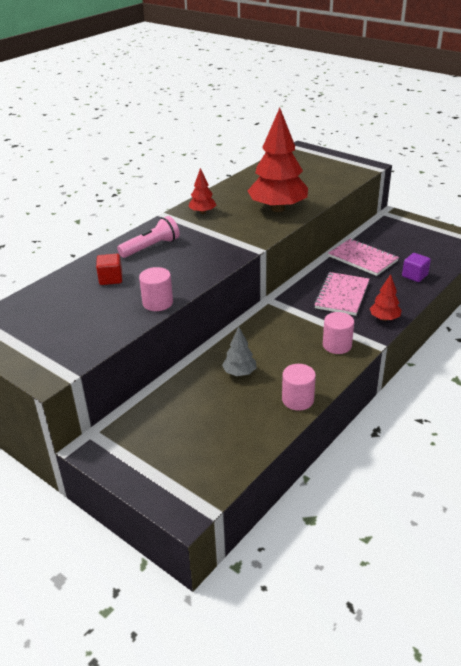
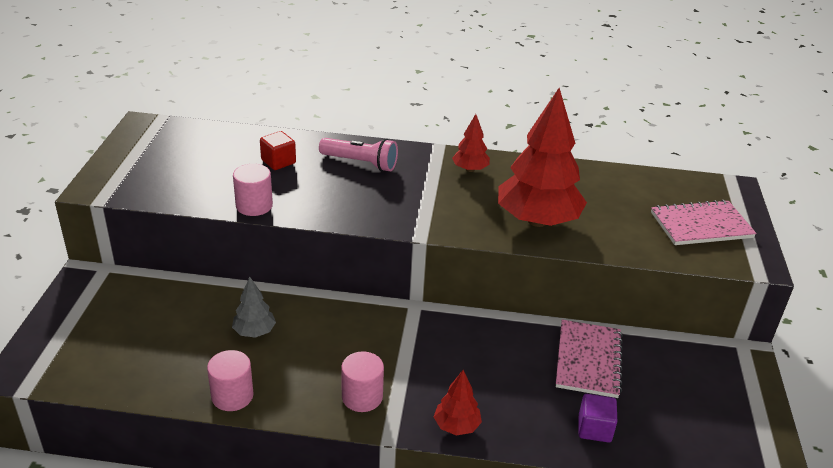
camera: 55 degrees right, 0 degrees up
(342, 295) = (478, 367): pink notebook -> pink notebook (701, 225)

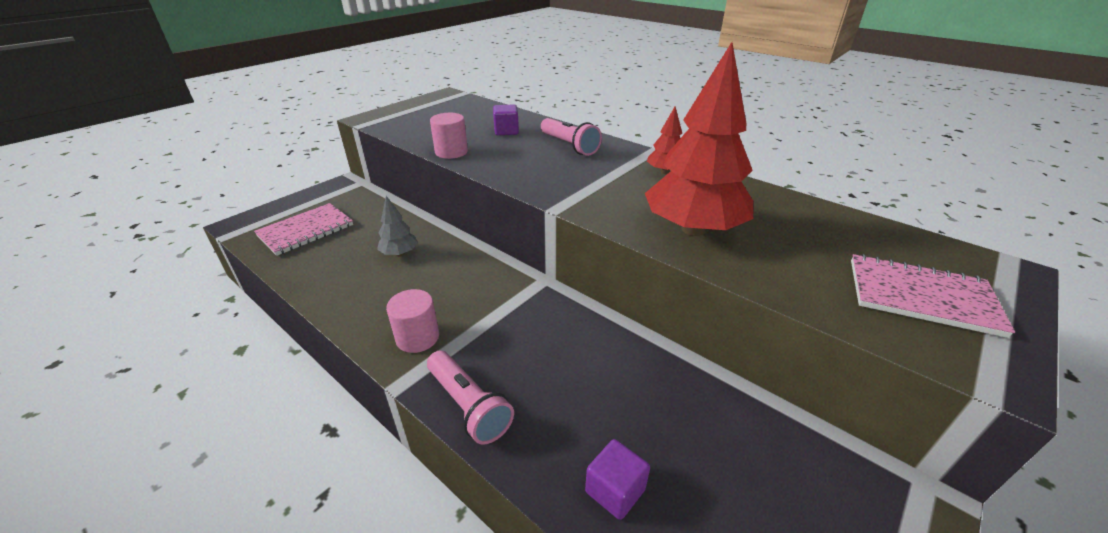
camera: 35 degrees right, 0 degrees up
(232, 396) = (329, 293): pink cylinder -> none
(278, 162) = (506, 131): red cube -> purple cube
(456, 426) = (468, 406): red tree -> pink flashlight
(588, 360) = (676, 404): pink notebook -> pink notebook (306, 230)

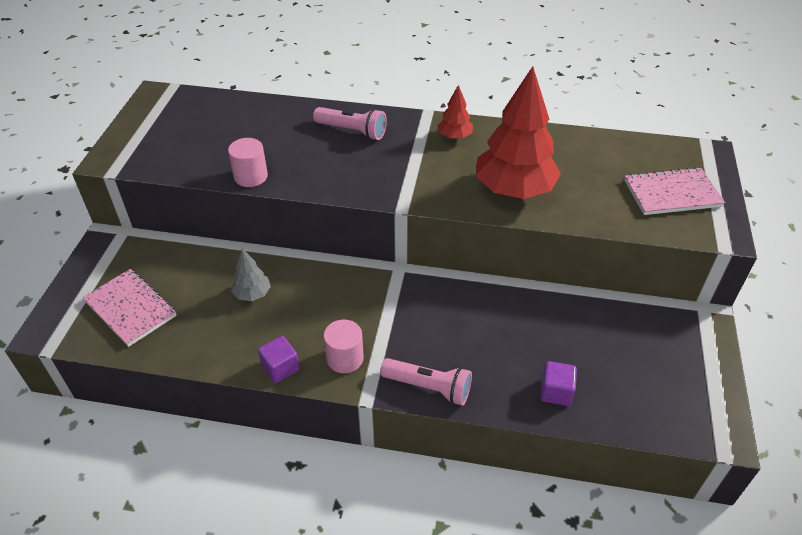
camera: 30 degrees left, 10 degrees up
(306, 230) = (130, 308): pink notebook -> pink notebook turned 60 degrees counterclockwise
(506, 131) = (276, 131): purple cube -> purple cube (280, 368)

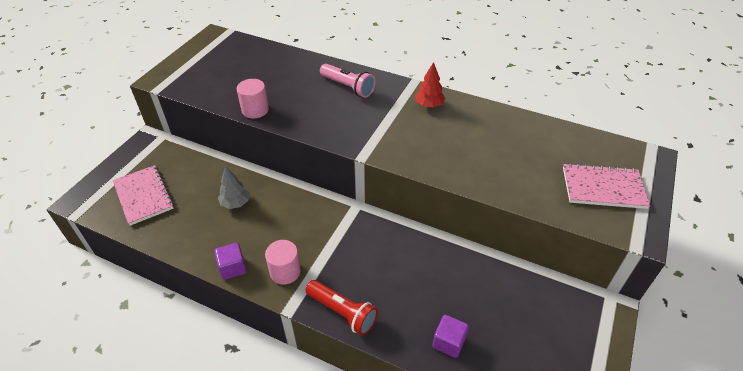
camera: 15 degrees right, 0 degrees up
(428, 388) = (342, 312): pink flashlight -> red flashlight
(514, 190) = (461, 158): red tree -> none

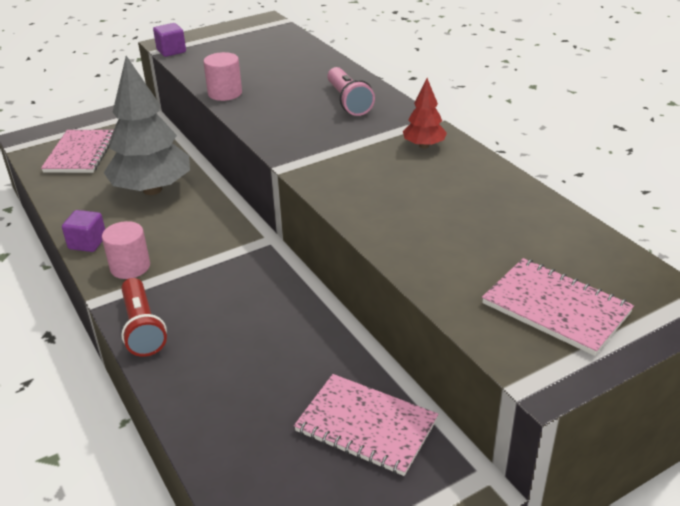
camera: 35 degrees right, 10 degrees down
(235, 203) = (152, 190): grey tree -> grey tree, size x2.15
(449, 342) = (219, 411): purple cube -> purple cube (171, 51)
(532, 303) = (366, 426): none -> pink notebook

